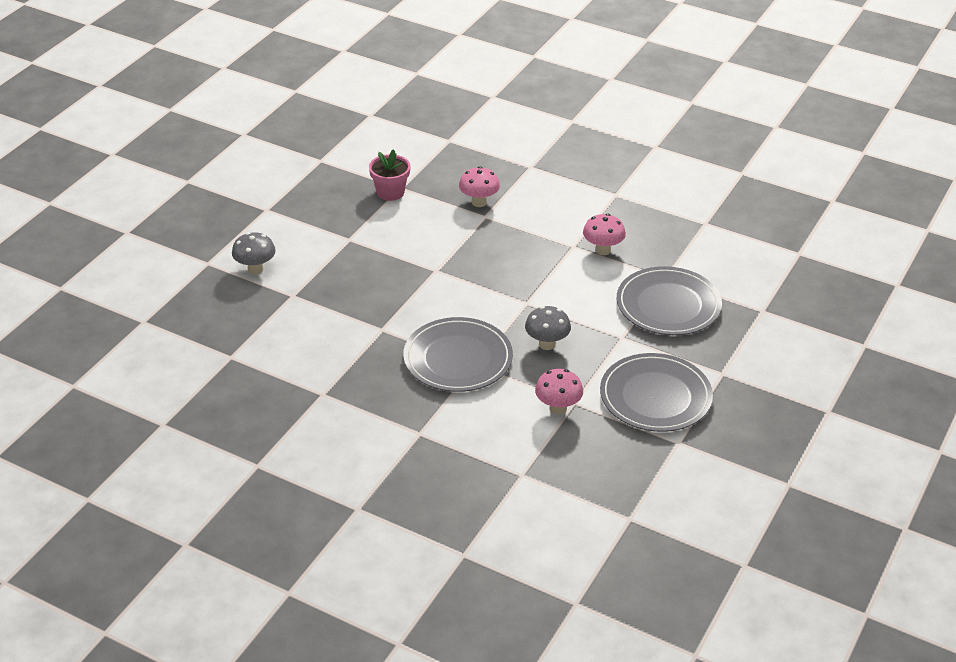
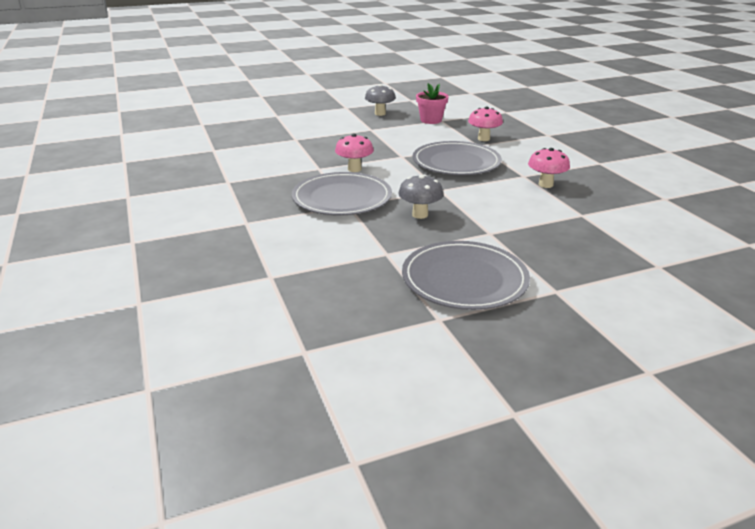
camera: 40 degrees right, 10 degrees down
(255, 269) = (296, 124): grey mushroom -> grey mushroom (380, 113)
(558, 408) = (367, 251): pink mushroom -> pink mushroom (354, 169)
(668, 305) = (561, 230): grey plate -> grey plate (456, 162)

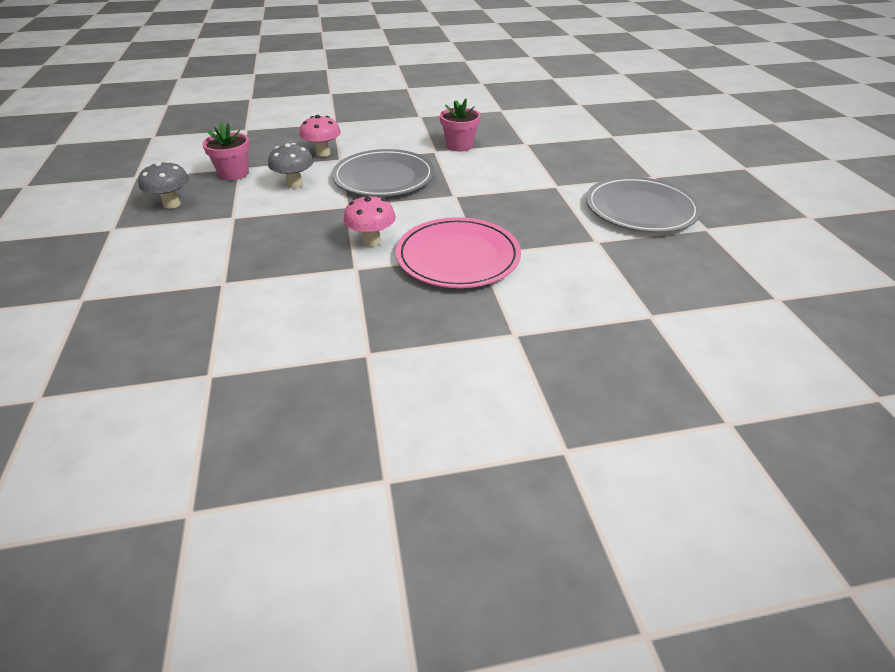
camera: 80 degrees left, 10 degrees up
(342, 198) = (458, 257): grey plate -> pink plate
(420, 215) = (512, 214): grey mushroom -> grey mushroom (295, 184)
(545, 185) = (459, 145): pink mushroom -> pink flower pot

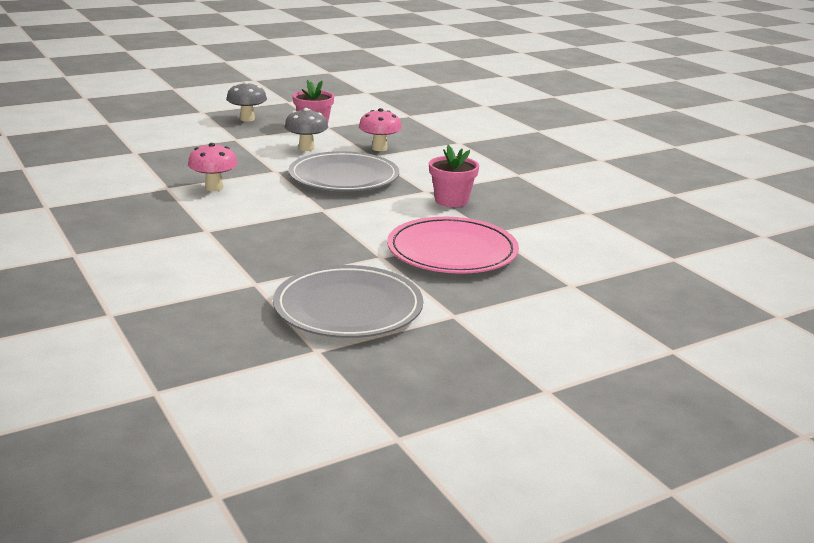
camera: 70 degrees right, 15 degrees down
(458, 257) = (198, 222): pink plate -> pink plate (452, 251)

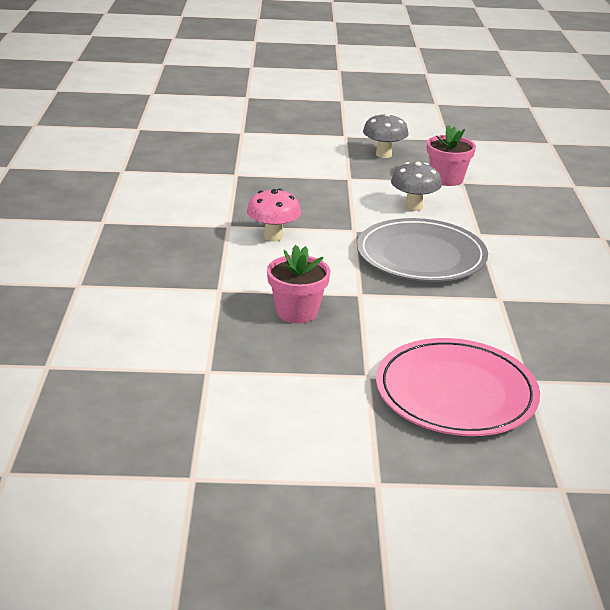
camera: 30 degrees right, 5 degrees up
(348, 307) = (273, 433): grey plate -> none
(379, 148) = (496, 225): pink mushroom -> none
(451, 200) = (518, 320): pink flower pot -> pink flower pot (297, 312)

